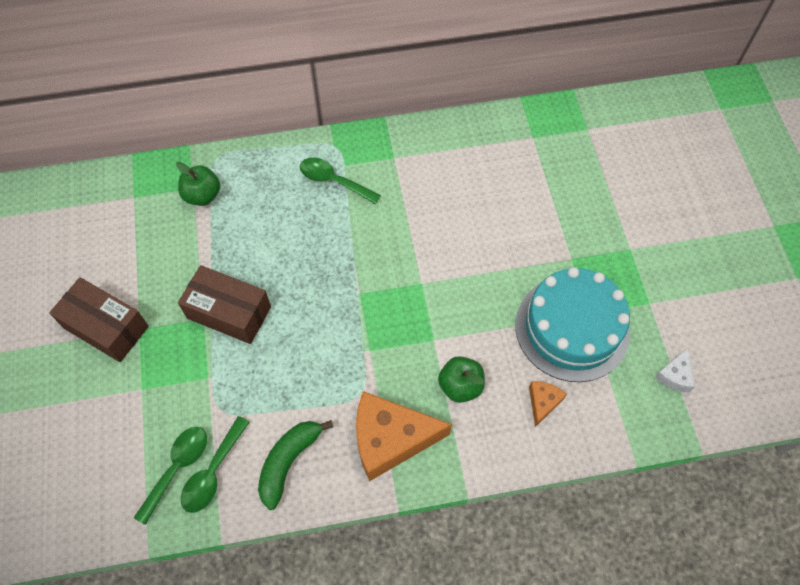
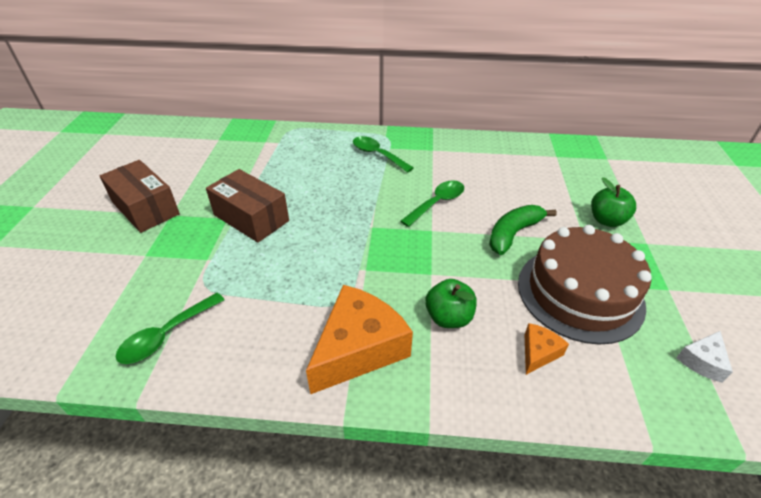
camera: 15 degrees right, 20 degrees down
(177, 468) = (136, 323): green spoon -> green spoon (437, 203)
(202, 195) = (270, 146): green apple -> green apple (606, 220)
(288, 462) = (245, 344): green banana -> green banana (513, 234)
(390, 439) = (359, 348): orange cheese -> orange cheese turned 120 degrees clockwise
(572, 328) = (580, 293): turquoise cake -> brown cake

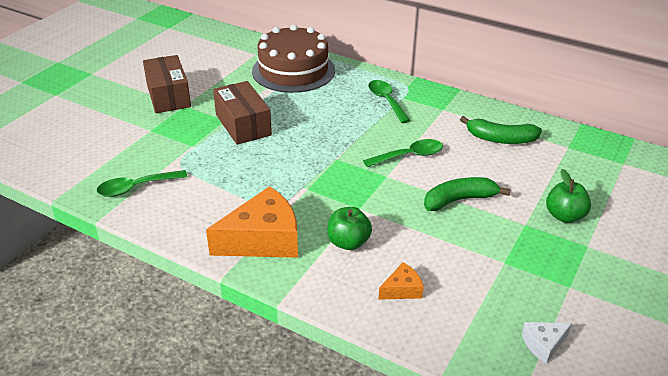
camera: 25 degrees right, 5 degrees down
(500, 164) = (500, 139): none -> green banana
(580, 293) = (479, 262): brown cake -> brown cake (293, 71)

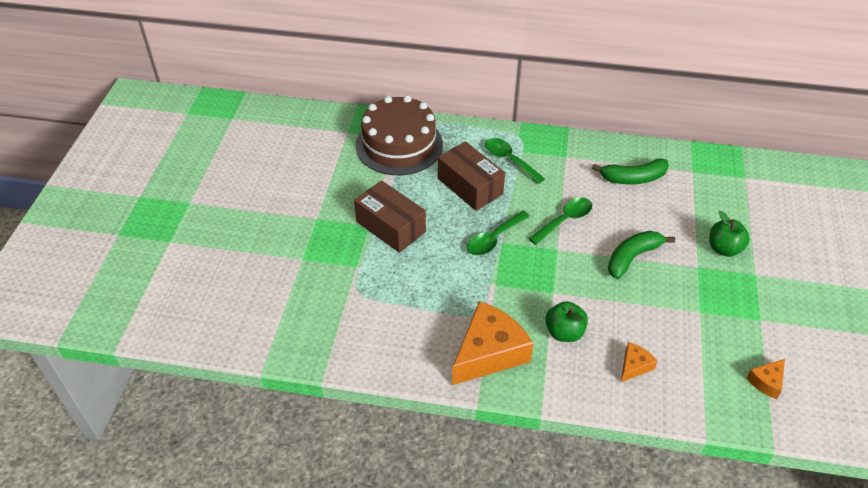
camera: 20 degrees left, 10 degrees up
(136, 188) = (334, 332): green spoon -> green spoon (494, 239)
(168, 96) = (292, 210): brown box -> brown box (470, 186)
(543, 344) = (766, 382): white cheese -> orange cheese

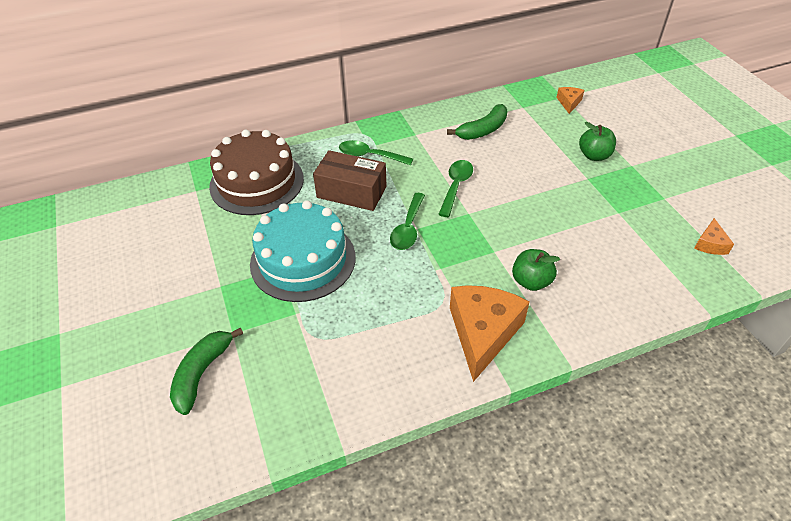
camera: 30 degrees left, 0 degrees up
(390, 227) = (303, 260): brown box -> turquoise cake
(632, 257) = (533, 193): green banana -> green banana (202, 373)
(634, 366) = (608, 282): orange cheese -> orange cheese (569, 103)

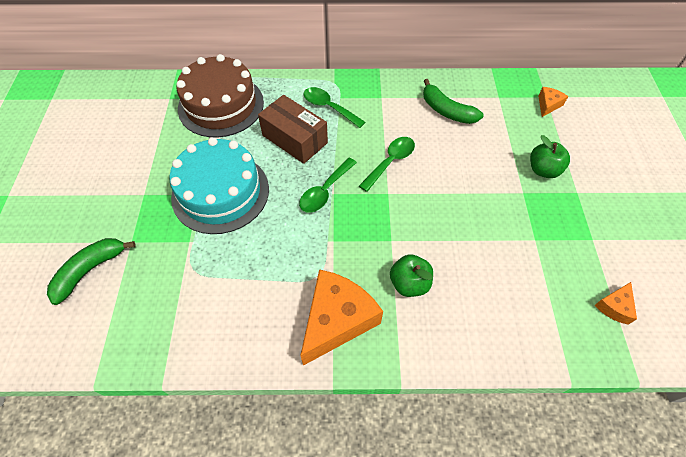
camera: 20 degrees right, 10 degrees up
(483, 130) = (446, 111): green banana -> green banana turned 60 degrees clockwise

